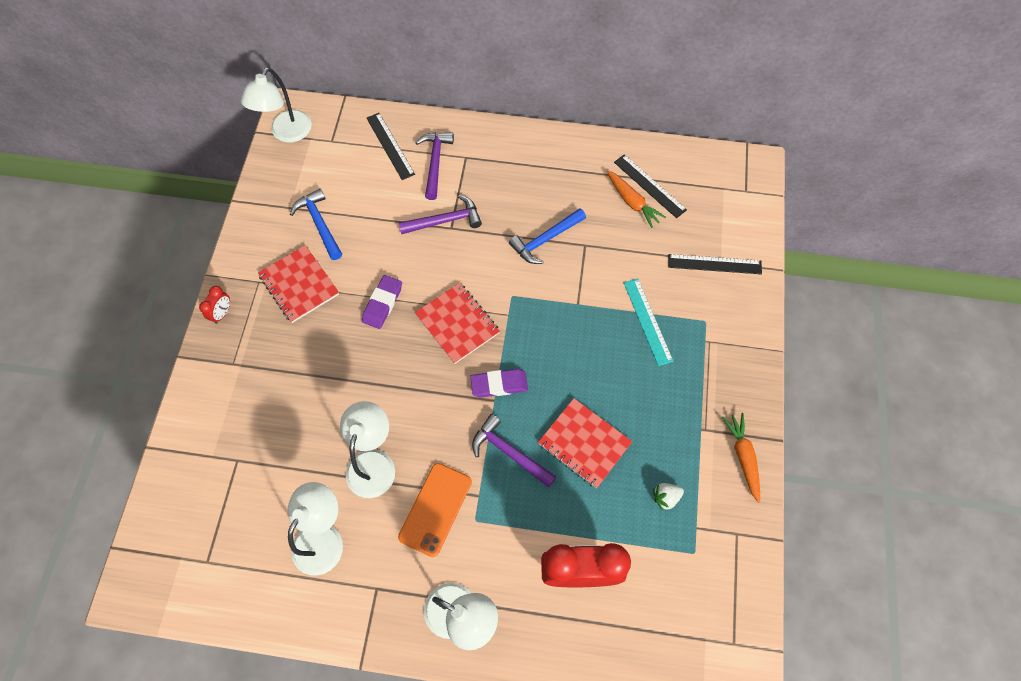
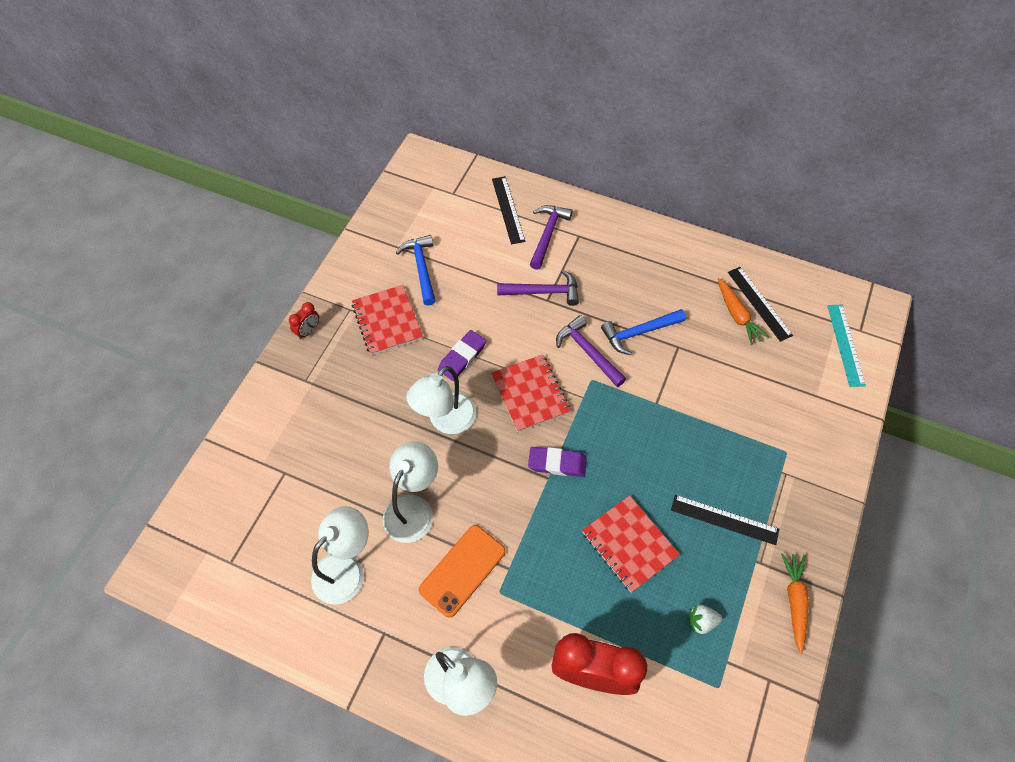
camera: 15 degrees right, 5 degrees down
(287, 133) = (413, 178): white lamp -> white lamp (445, 421)
(509, 452) = (550, 533): purple hammer -> purple hammer (588, 352)
(647, 321) = (725, 437): turquoise ruler -> turquoise ruler (845, 344)
(714, 264) = (809, 396): black ruler -> black ruler (724, 519)

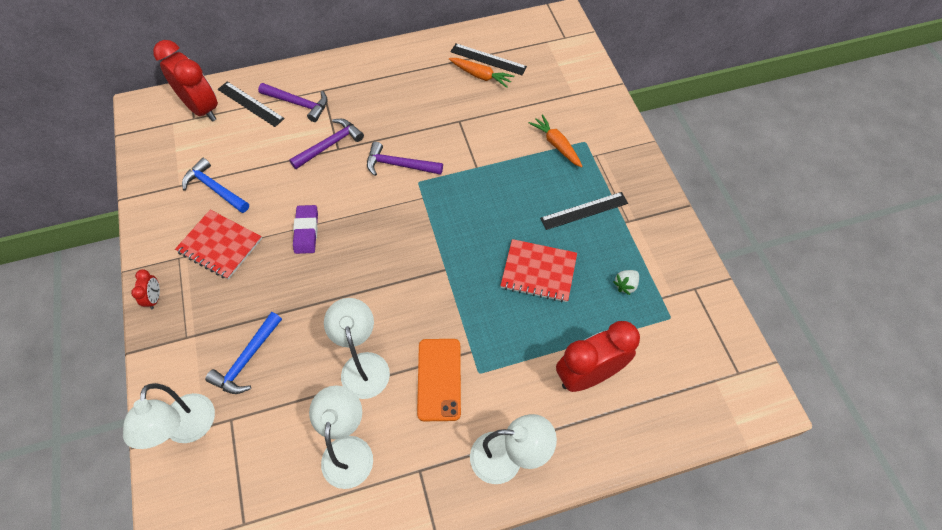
camera: 40 degrees left, 0 degrees up
(445, 421) = (333, 285): white lamp -> white lamp (188, 430)
(466, 189) = (202, 108): none -> red clock
(530, 394) = (382, 221): red notebook -> none
(547, 235) = (298, 103): purple hammer -> purple hammer turned 135 degrees clockwise
(557, 463) = (443, 255): purple eraser -> none
(639, 332) = (424, 128): blue hammer -> blue hammer (247, 359)
(794, 601) = (668, 229): orange carrot -> orange carrot (556, 145)
(845, 344) = (563, 51): turquoise ruler -> none

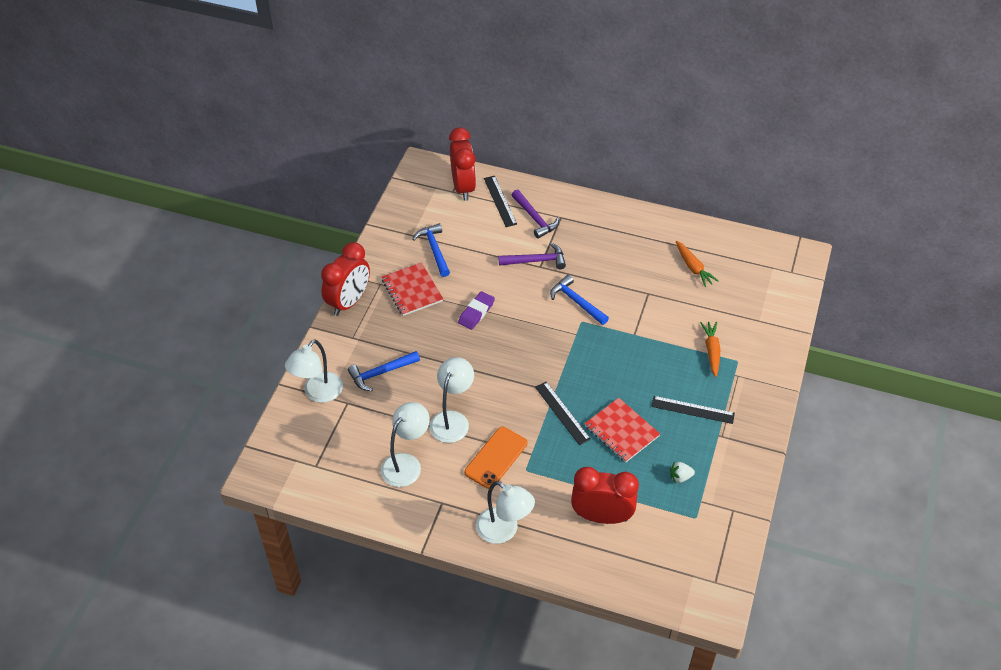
camera: 35 degrees right, 10 degrees down
(155, 298) = (349, 302): red clock -> red clock, size x2.27
(399, 165) = (577, 302): purple hammer -> blue hammer
(488, 59) = (710, 257): black ruler -> black ruler (562, 413)

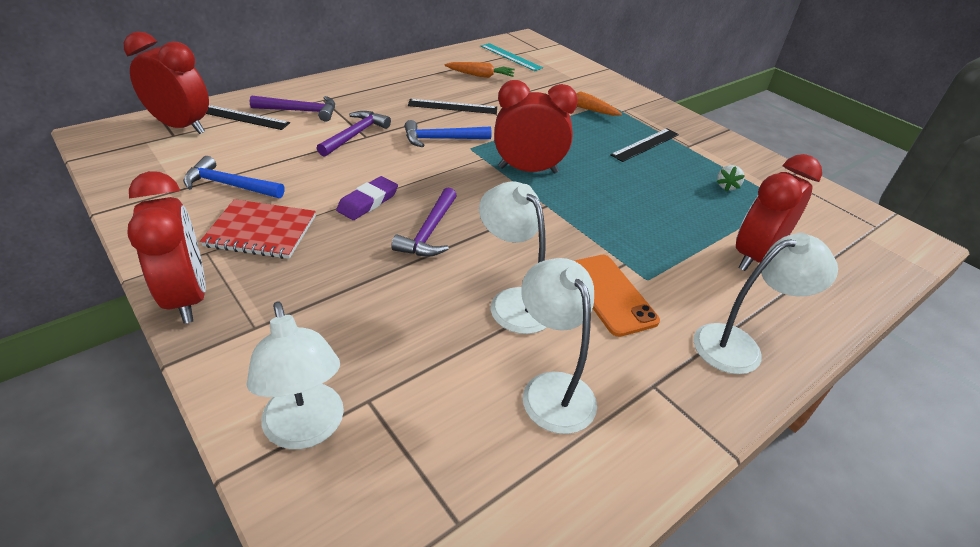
camera: 60 degrees left, 10 degrees down
(381, 373) = (357, 330): blue hammer -> none
(476, 312) = (368, 202): purple eraser -> purple eraser turned 60 degrees clockwise
(476, 354) = (429, 231): none -> purple hammer
(562, 413) = (582, 214): black ruler -> black ruler (452, 106)
(586, 363) = (528, 170): none -> red clock
(621, 431) = (640, 191): red notebook -> none
(751, 265) = (511, 57): none -> turquoise ruler

